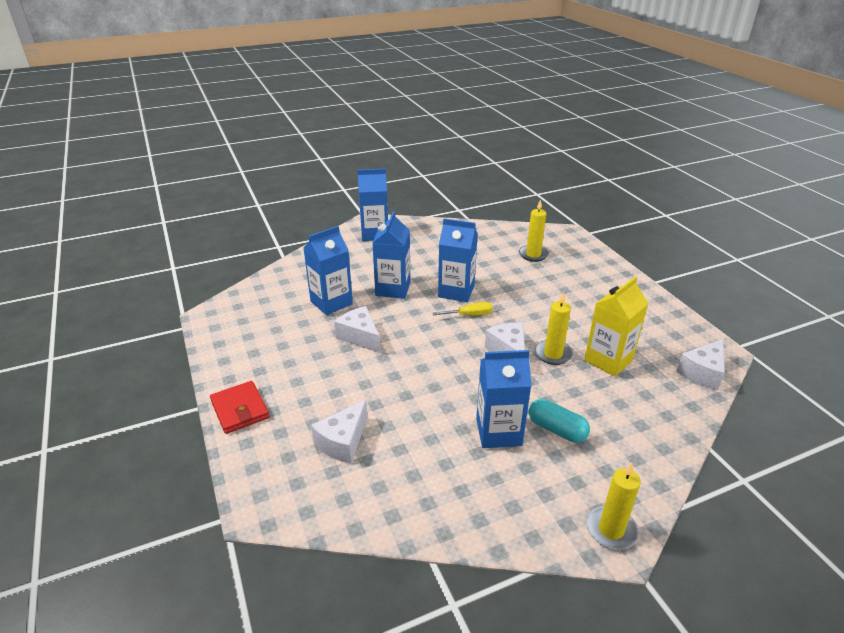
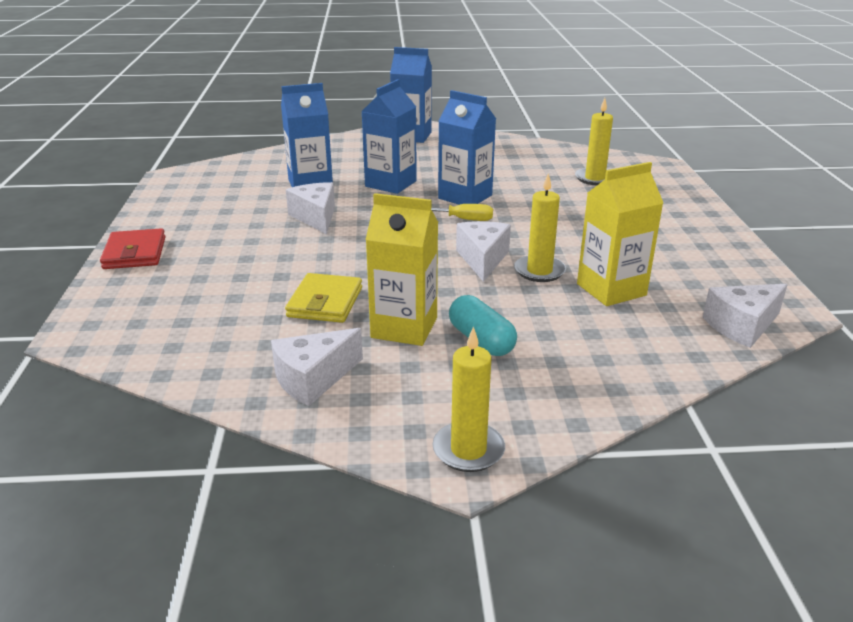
camera: 20 degrees right, 5 degrees down
(343, 442) = (216, 300): white cheese -> white cheese (313, 379)
(427, 422) = (325, 302): none -> yellow wallet
(498, 432) = (404, 328): blue carton -> yellow carton

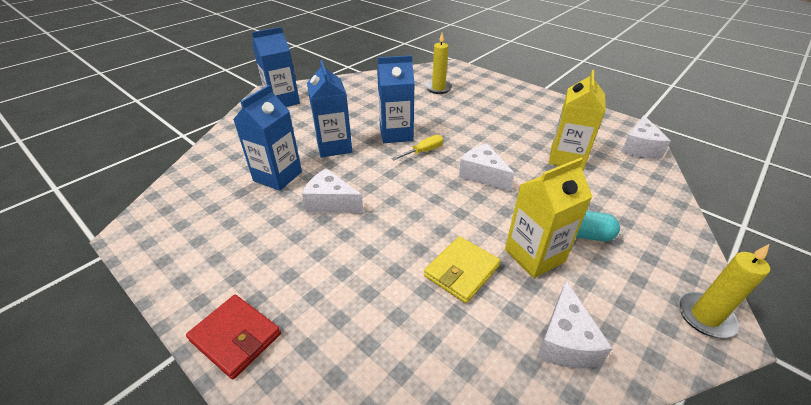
camera: 45 degrees left, 10 degrees up
(325, 302) = (461, 271): yellow wallet -> yellow wallet turned 75 degrees clockwise
(539, 271) = (520, 166): yellow candle -> none

